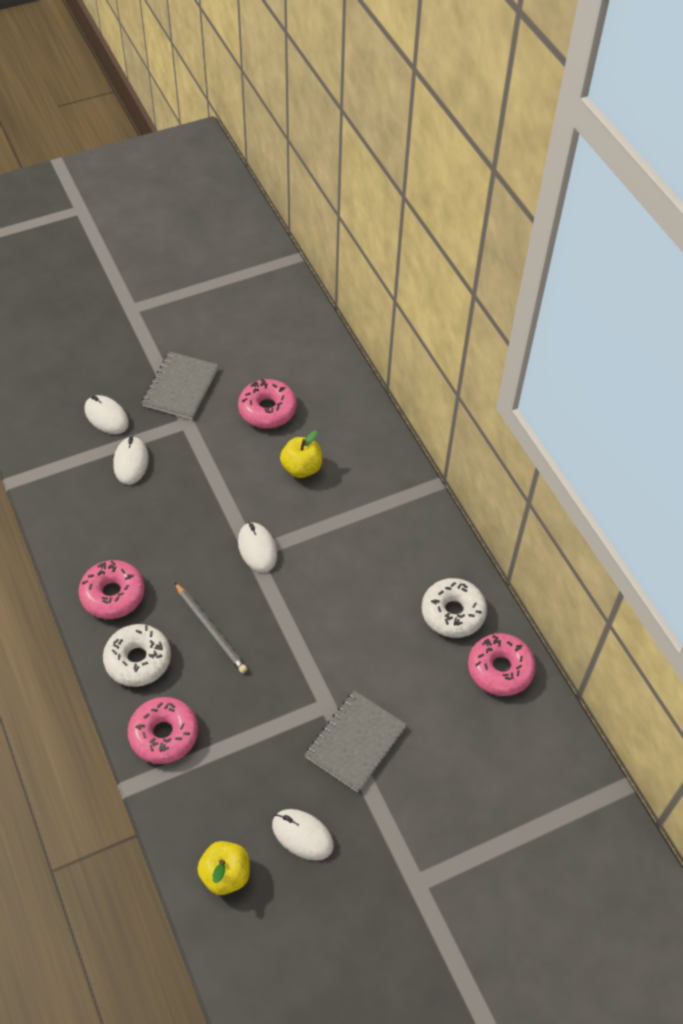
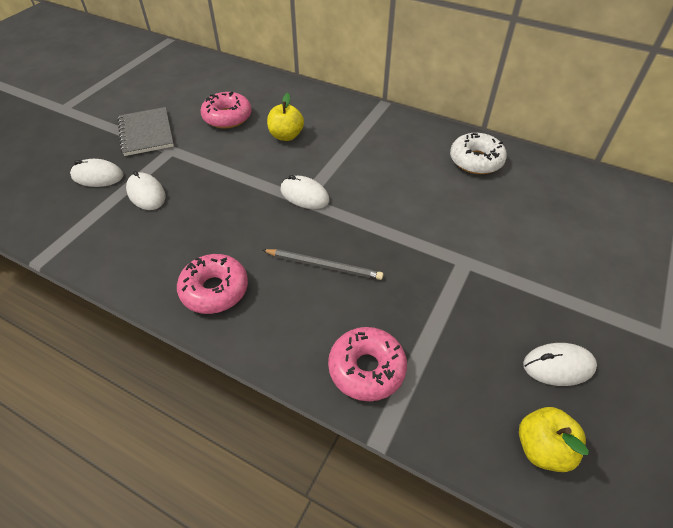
camera: 35 degrees left, 5 degrees down
(138, 660) = (285, 325): white donut -> none
(355, 742) = (512, 272): grey notebook -> none
(500, 669) = (541, 174): pink donut -> none

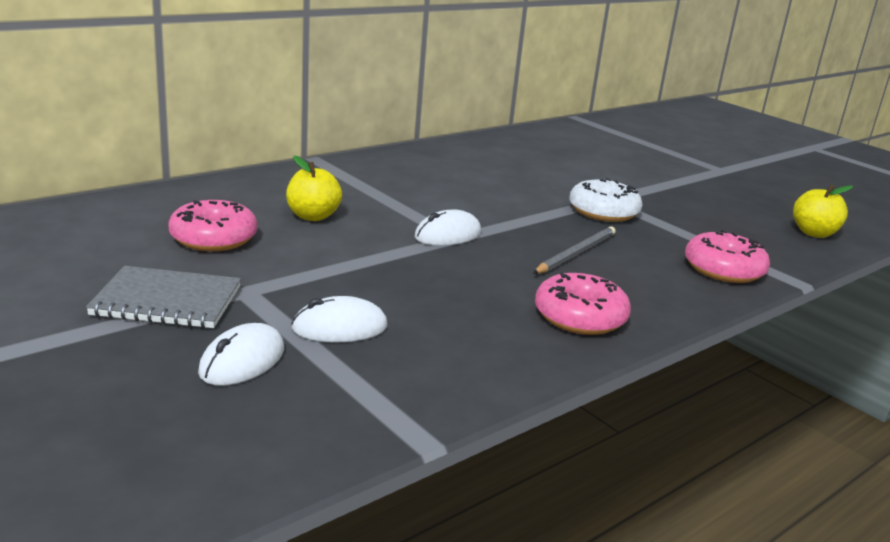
camera: 70 degrees left, 25 degrees down
(476, 160) = (467, 155): white donut -> white donut (603, 211)
(558, 366) = (739, 206): white mouse -> none

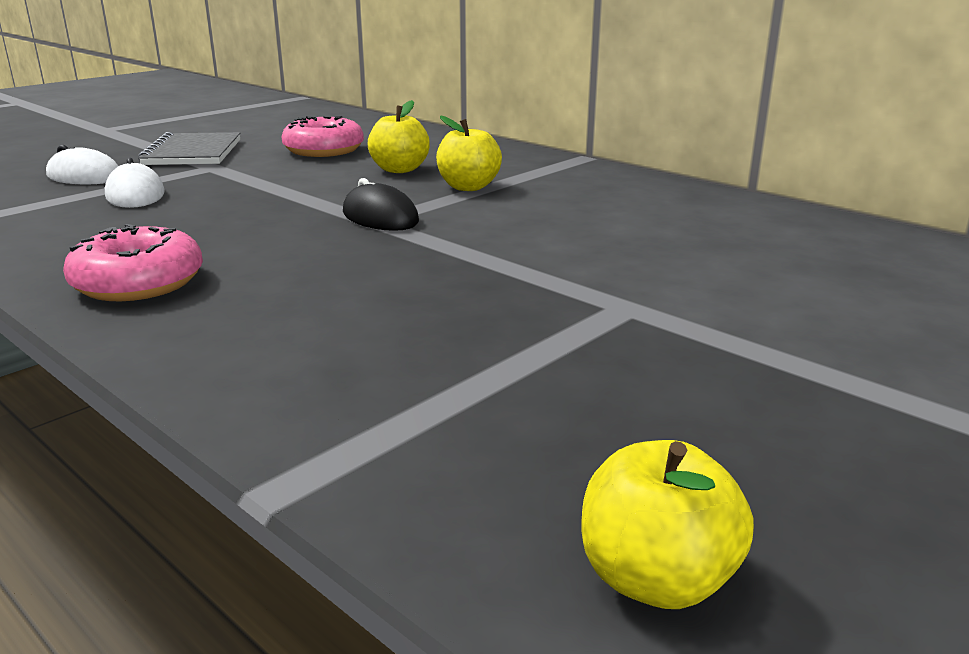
camera: 85 degrees right, 0 degrees up
(380, 201) = (468, 187): none -> yellow apple
(448, 235) = (380, 217): white mouse -> black mouse
(576, 253) = (350, 281): grey pencil -> none
(603, 211) = (554, 302): white donut -> none
(723, 269) = (325, 399): pink donut -> none

